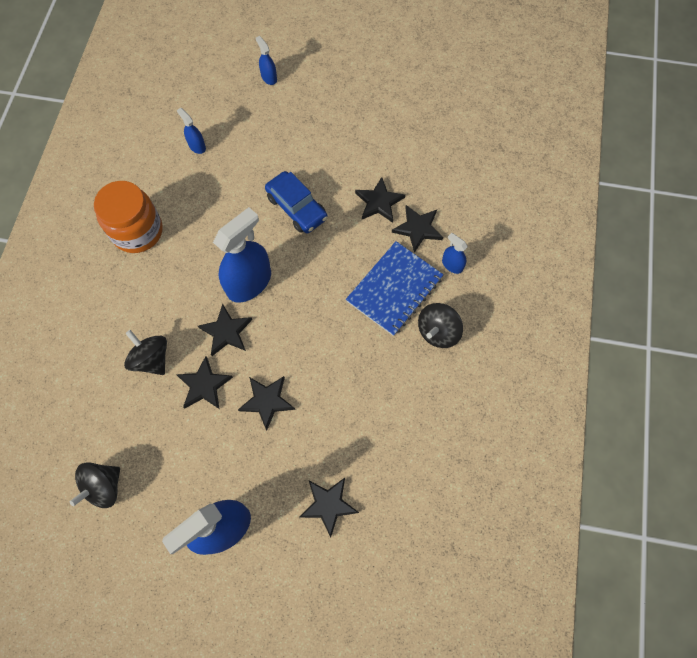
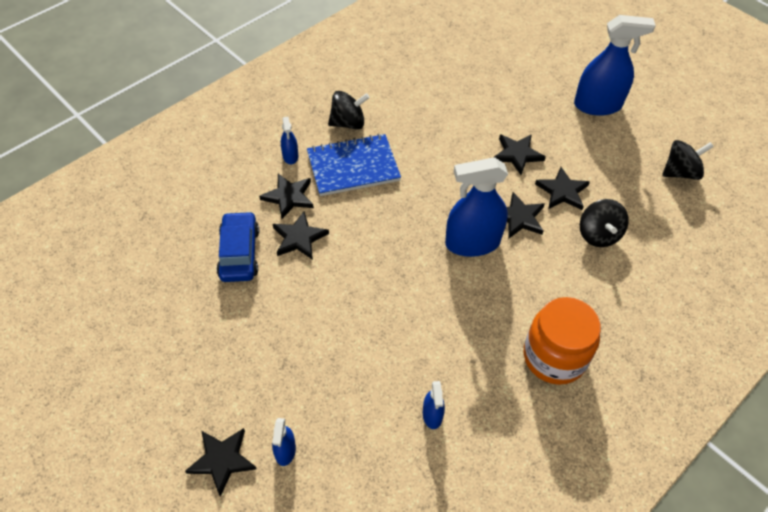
camera: 145 degrees left, 15 degrees down
(297, 207) = (378, 280): blue car -> blue car (239, 253)
(328, 505) = (514, 80): black star -> black star (222, 460)

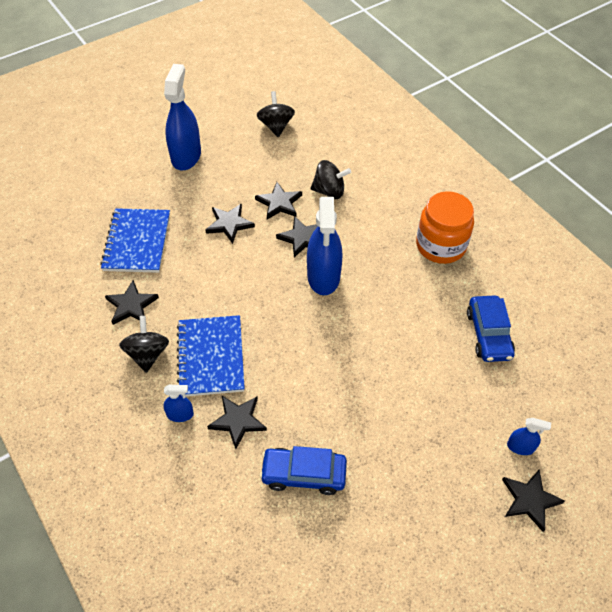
camera: 80 degrees left, 0 degrees up
(299, 238) = (293, 415): black star -> black star (131, 305)
(432, 415) = (488, 334): blue spray bottle -> blue car
(471, 91) = (137, 242): none -> blue notebook

